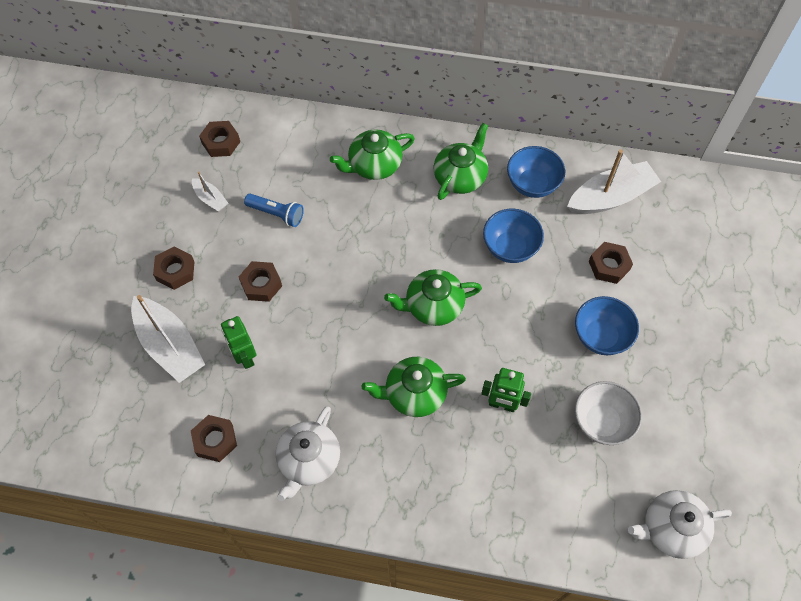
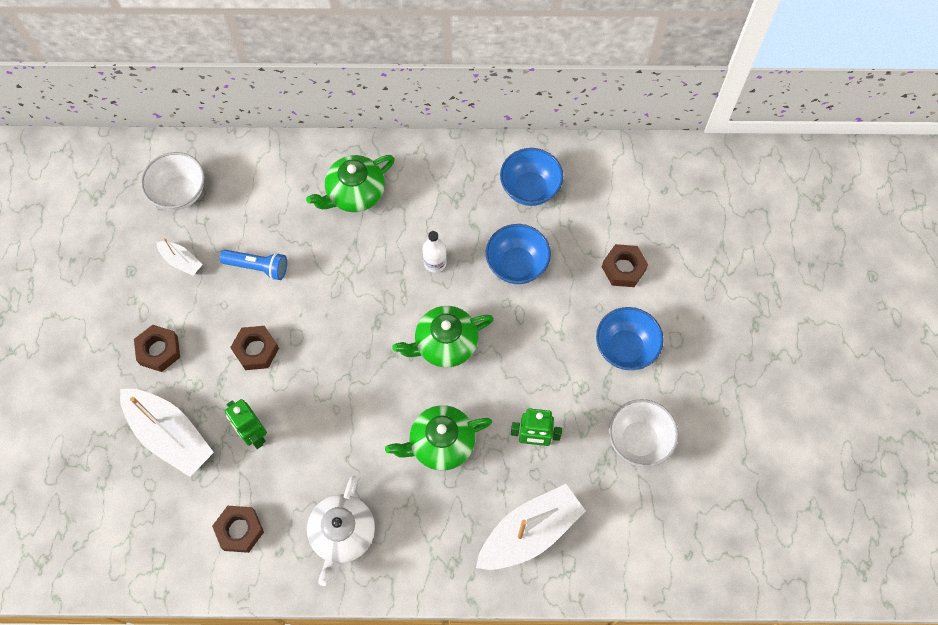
camera: 10 degrees left, 5 degrees up
(221, 142) = (179, 193): brown nut -> white bowl
(436, 234) = (435, 262): none -> white bottle
(460, 177) = (451, 192): green teapot -> none
(610, 197) = (615, 190): white boat -> white boat (529, 532)
(671, 529) = (722, 539): white teapot -> none

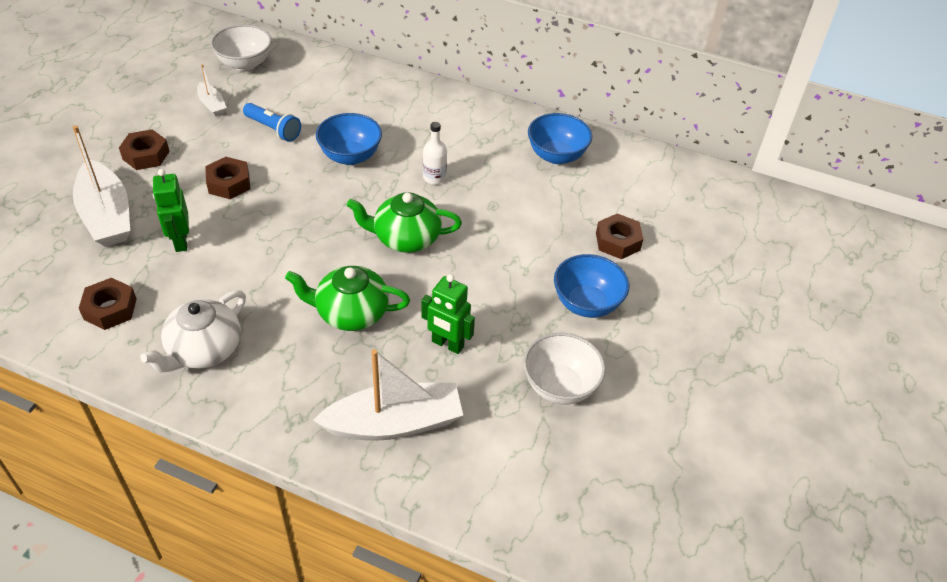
camera: 20 degrees right, 20 degrees down
(355, 193) = (393, 109): green teapot -> none
(516, 265) = (511, 204): blue bowl -> blue bowl (350, 156)

